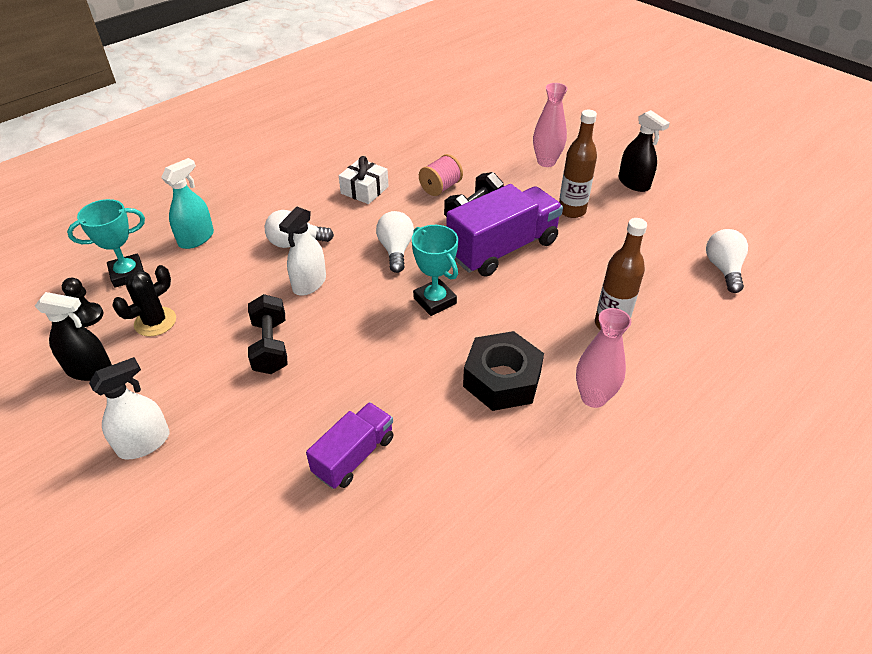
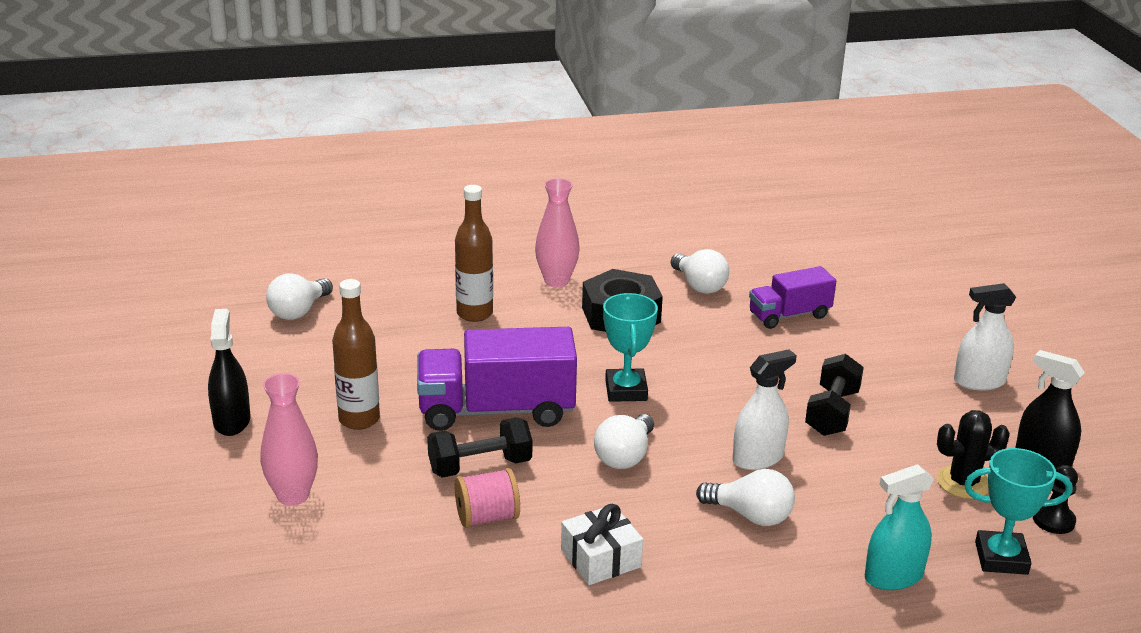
camera: 150 degrees left, 15 degrees down
(465, 459) = (699, 285): none -> white light bulb

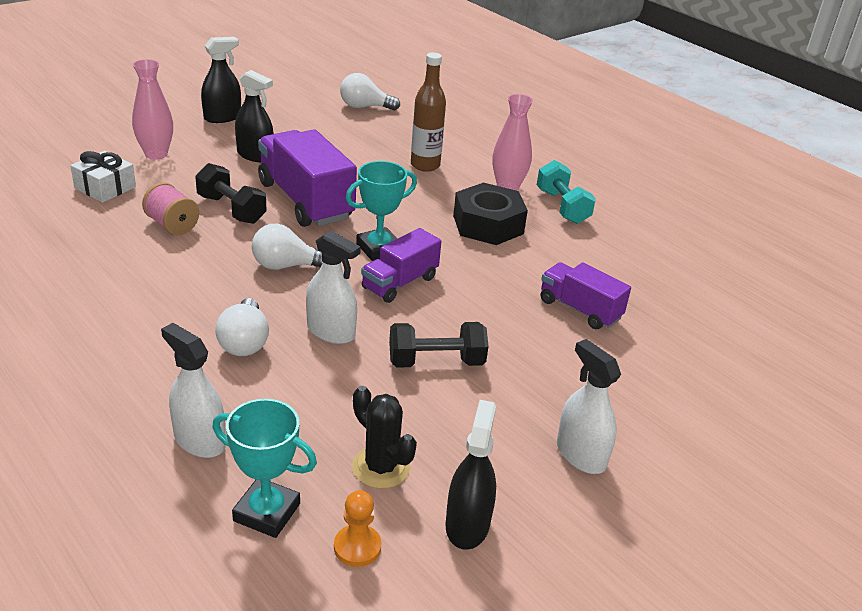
camera: 60 degrees right, 5 degrees up
(359, 419) = (255, 155): brown bottle -> black spray bottle
(600, 558) = (148, 281): white gift -> white gift (105, 187)
(615, 265) = (562, 207): none -> turquoise dumbbell
(696, 395) = (400, 283): none -> purple truck
(699, 285) = (576, 252): white light bulb -> none
(893, 576) = (199, 440): turquoise spray bottle -> white spray bottle
(1001, 558) = (267, 512): turquoise trophy -> turquoise trophy turned 45 degrees counterclockwise
(1053, 520) = (357, 547): black pawn -> orange pawn

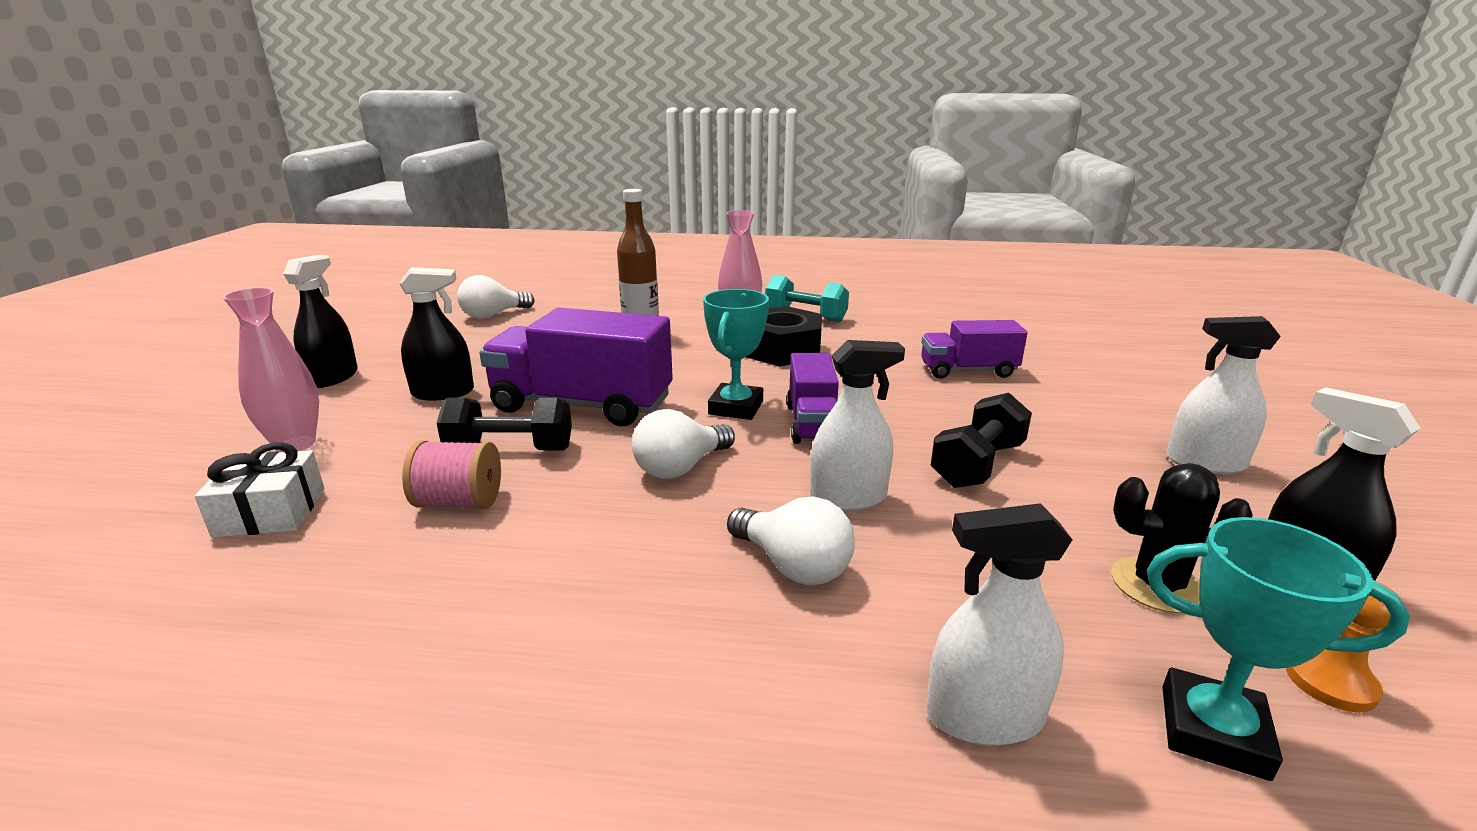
camera: 40 degrees left, 10 degrees down
(267, 512) = (1213, 731): turquoise trophy -> turquoise trophy turned 45 degrees clockwise

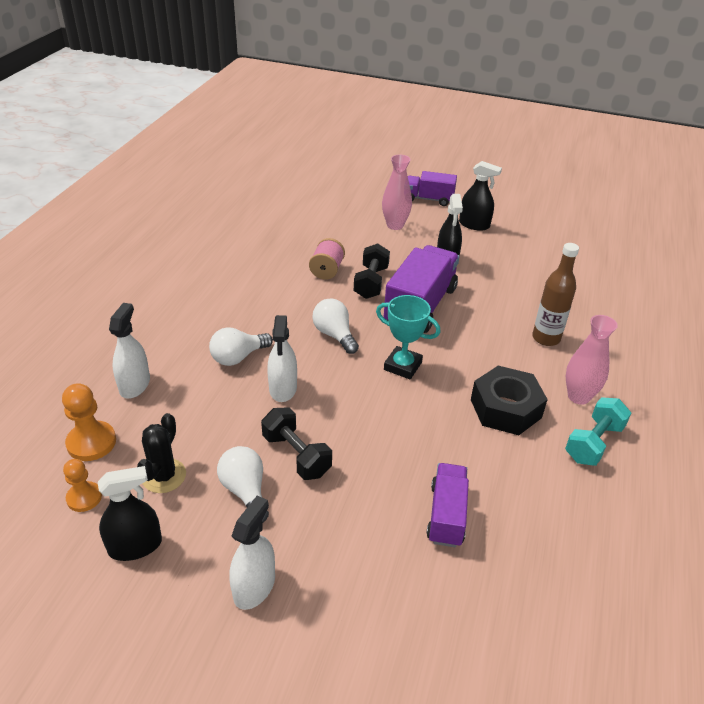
camera: 100 degrees right, 15 degrees up
(271, 512) = (336, 229): white gift -> none
(493, 315) = (585, 272): white light bulb -> white light bulb (245, 491)
(812, 423) = (372, 395): purple truck -> purple truck (428, 199)
(1213, 731) = (91, 442): turquoise trophy -> orange pawn

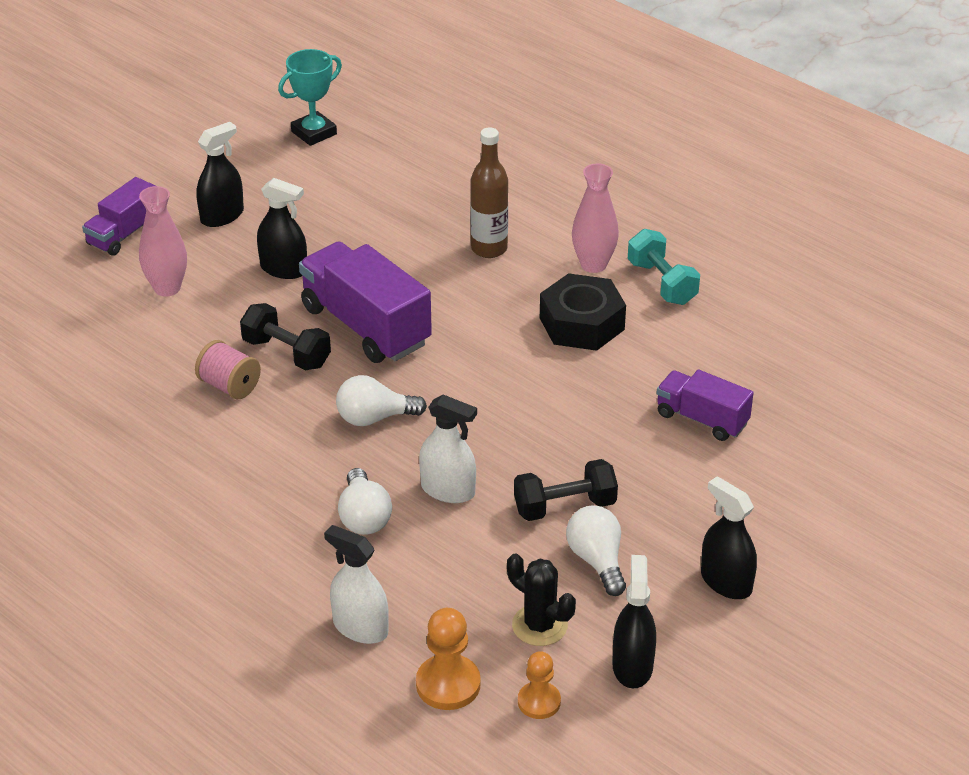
camera: 65 degrees left, 0 degrees up
(245, 491) = (597, 561): white light bulb -> white light bulb turned 75 degrees clockwise
(254, 587) = (726, 582): white spray bottle -> black spray bottle
(402, 366) = (468, 378): turquoise trophy -> turquoise trophy (314, 133)

